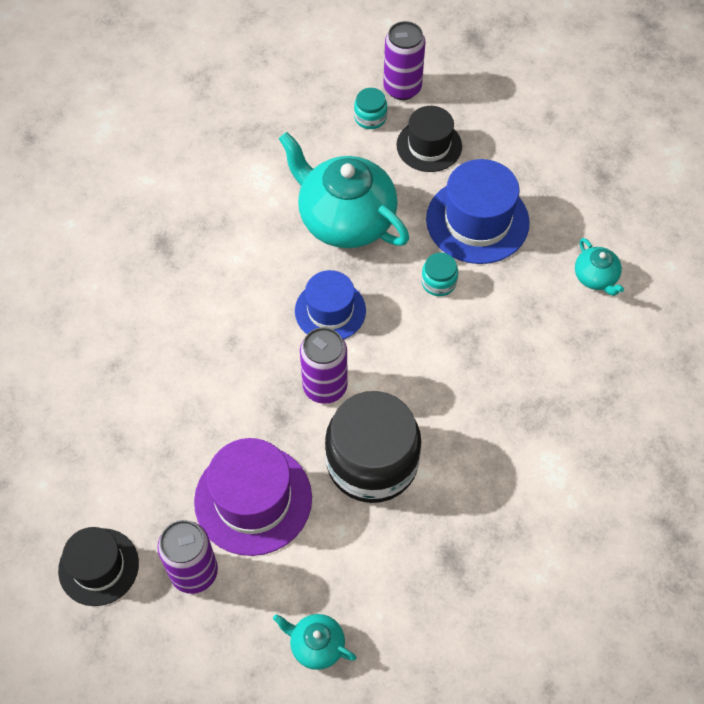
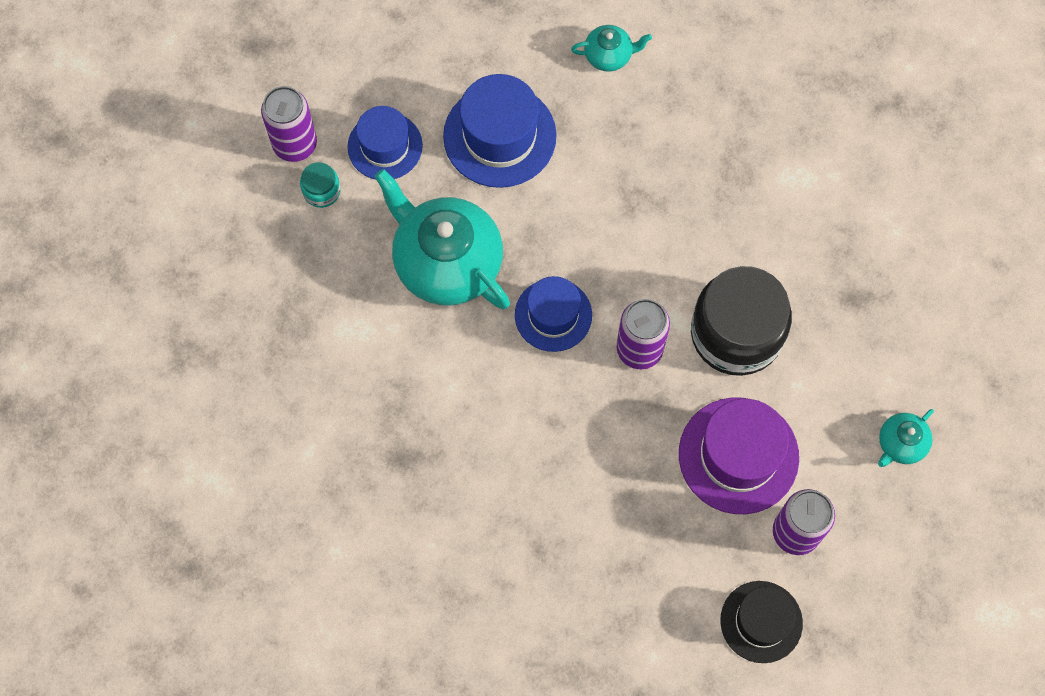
camera: 70 degrees left, 10 degrees up
(345, 219) = (446, 262): turquoise teapot -> turquoise teapot turned 75 degrees clockwise
(429, 146) = (385, 146): black hat -> blue hat
(438, 282) = (559, 200): turquoise jar -> none

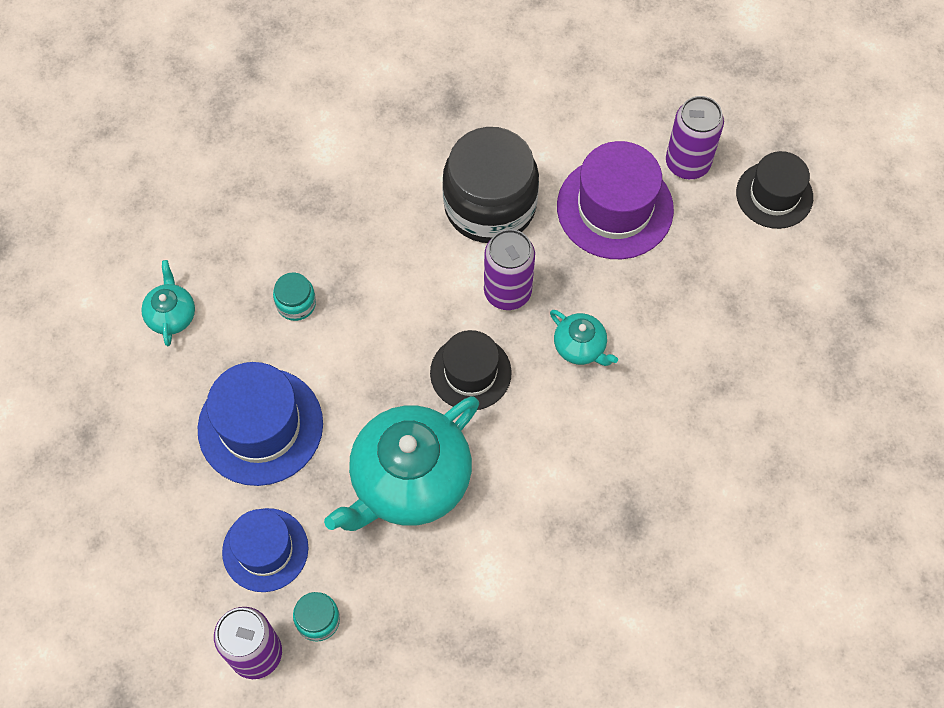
camera: 90 degrees left, 5 degrees down
(553, 315) = (470, 372): blue hat -> black hat
(623, 160) = (296, 303): none -> turquoise jar
(900, 444) = (597, 76): turquoise teapot -> turquoise teapot (580, 347)

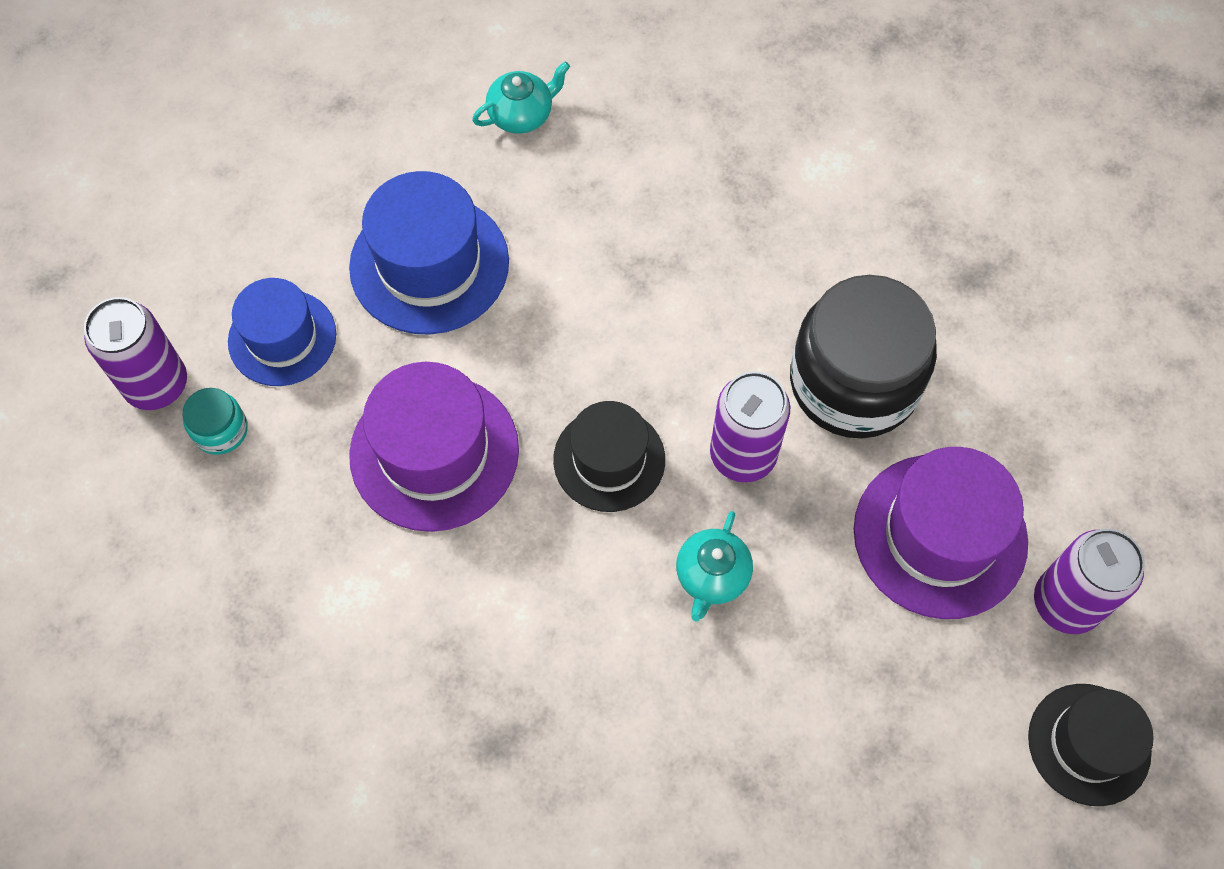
camera: 65 degrees right, 0 degrees up
(296, 303) = (601, 230): turquoise jar -> none
(409, 480) = (434, 452): turquoise teapot -> purple hat

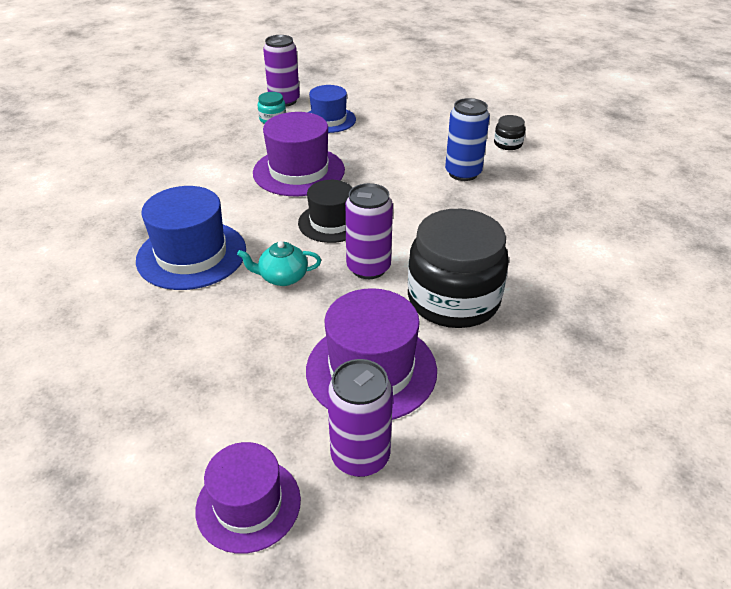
camera: 65 degrees right, 25 degrees down
(429, 264) = (399, 143): blue hat -> blue hat (191, 255)
(522, 115) = (508, 144): turquoise teapot -> black jar
(571, 220) = (463, 173): none -> blue can
(1089, 744) = (248, 504): black hat -> purple hat

